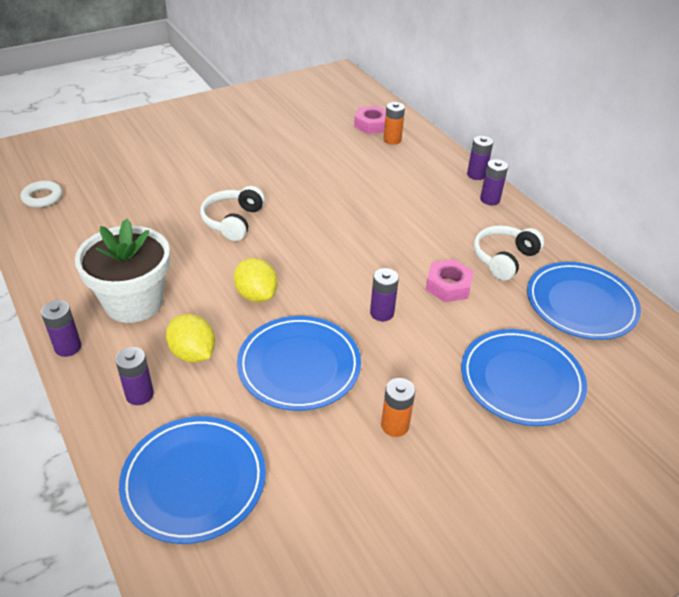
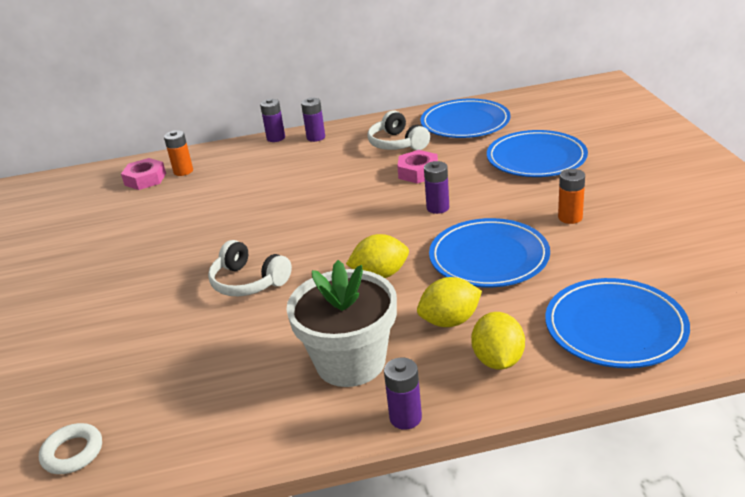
camera: 65 degrees left, 10 degrees down
(139, 394) = (498, 360): purple battery -> yellow lemon

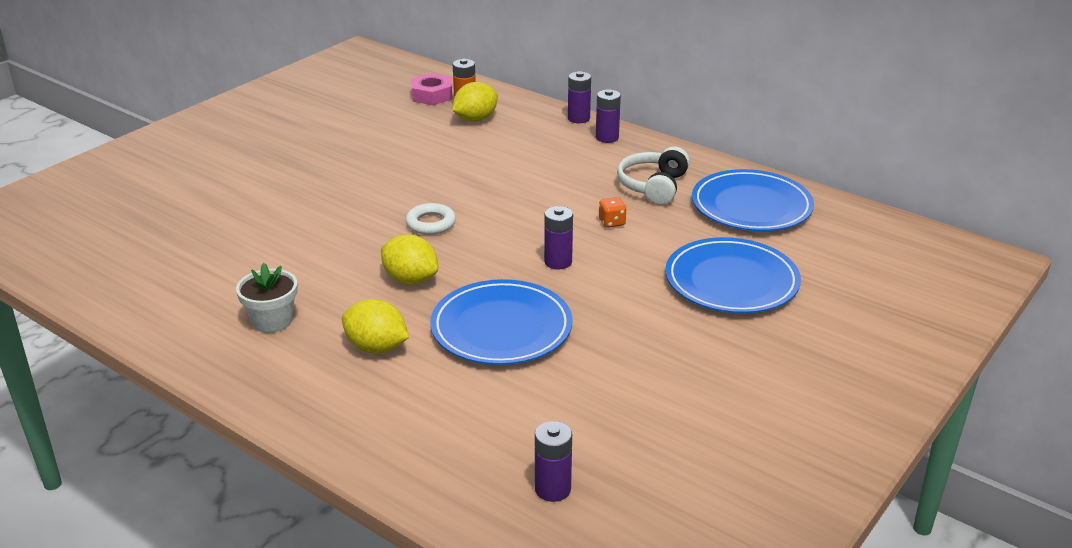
camera: 45 degrees right, 0 degrees up
(73, 452) = (74, 251): white ring -> white ring (431, 223)
(248, 282) = (334, 220): white headphones -> none
(350, 362) = (272, 321): white flower pot -> white flower pot, size x0.55
(405, 418) = (225, 380): purple battery -> purple battery (552, 489)
(418, 172) = (612, 222): pink nut -> orange dice
(498, 360) = (343, 398): yellow lemon -> yellow lemon (475, 119)
(570, 217) = (632, 349): orange battery -> none
(615, 327) = (458, 450): blue plate -> none

